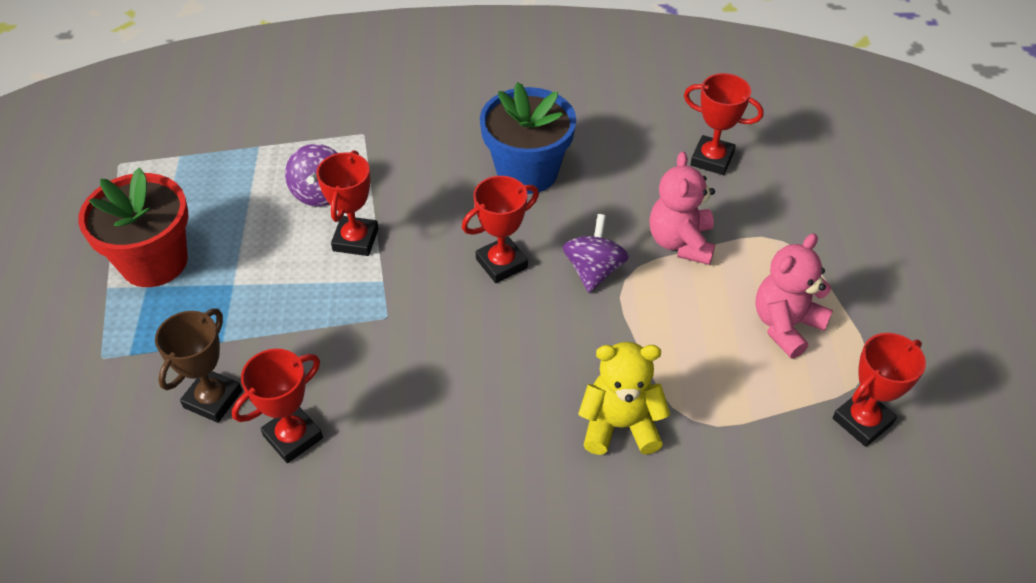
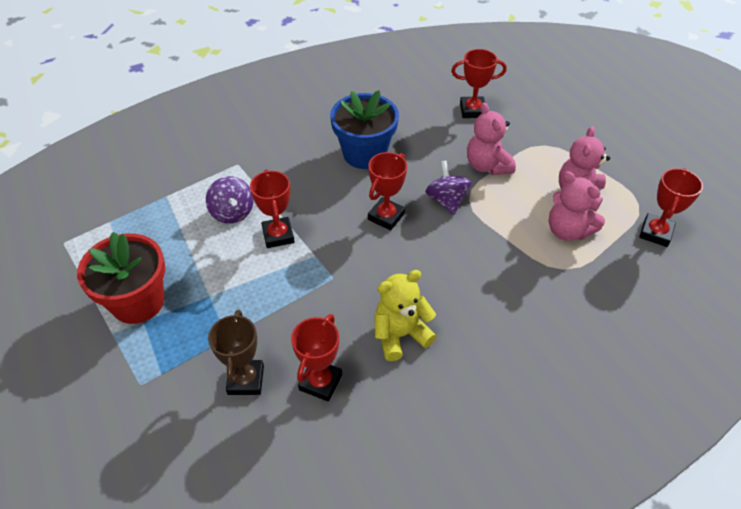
camera: 25 degrees left, 0 degrees up
(620, 425) = (525, 289): yellow teddy bear -> yellow teddy bear (400, 334)
(733, 370) = (567, 230): none -> pink teddy bear

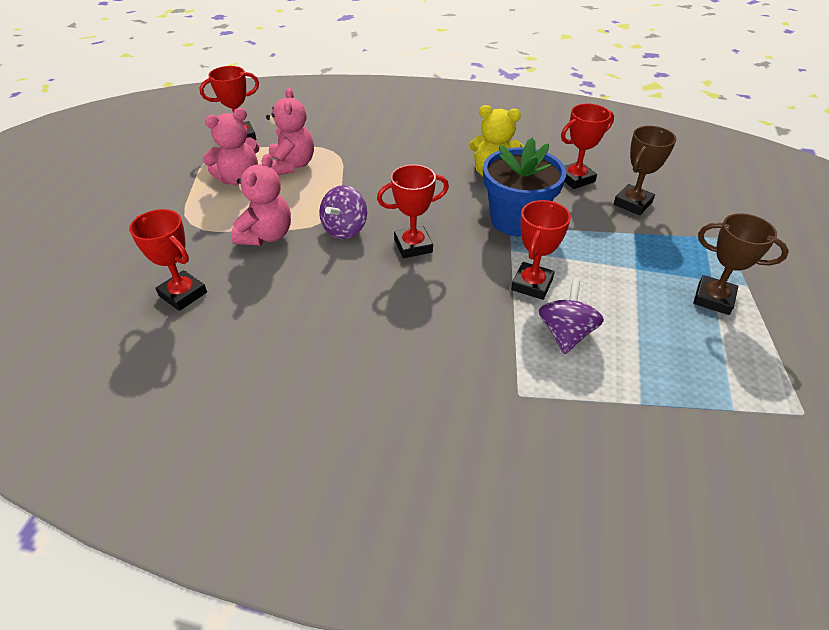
camera: 140 degrees left, 5 degrees down
(138, 302) = (713, 299): red flower pot -> brown trophy
(364, 154) = (358, 315): blue flower pot -> blue flower pot (516, 220)

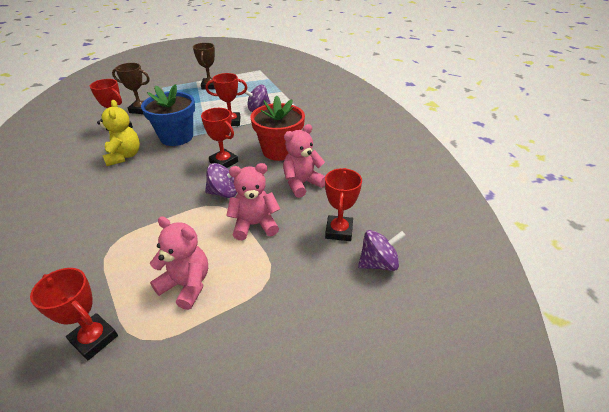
camera: 120 degrees left, 5 degrees down
(108, 302) = (378, 263): none -> purple spinning top
(292, 165) = (147, 261): pink teddy bear -> pink teddy bear (302, 183)
(397, 308) = (279, 151): none -> red flower pot

